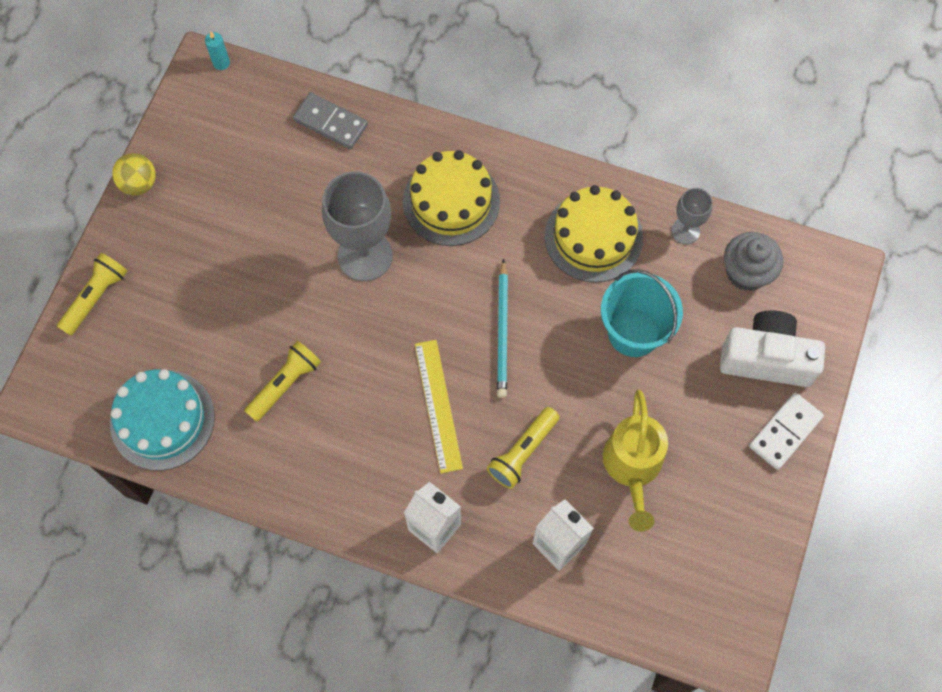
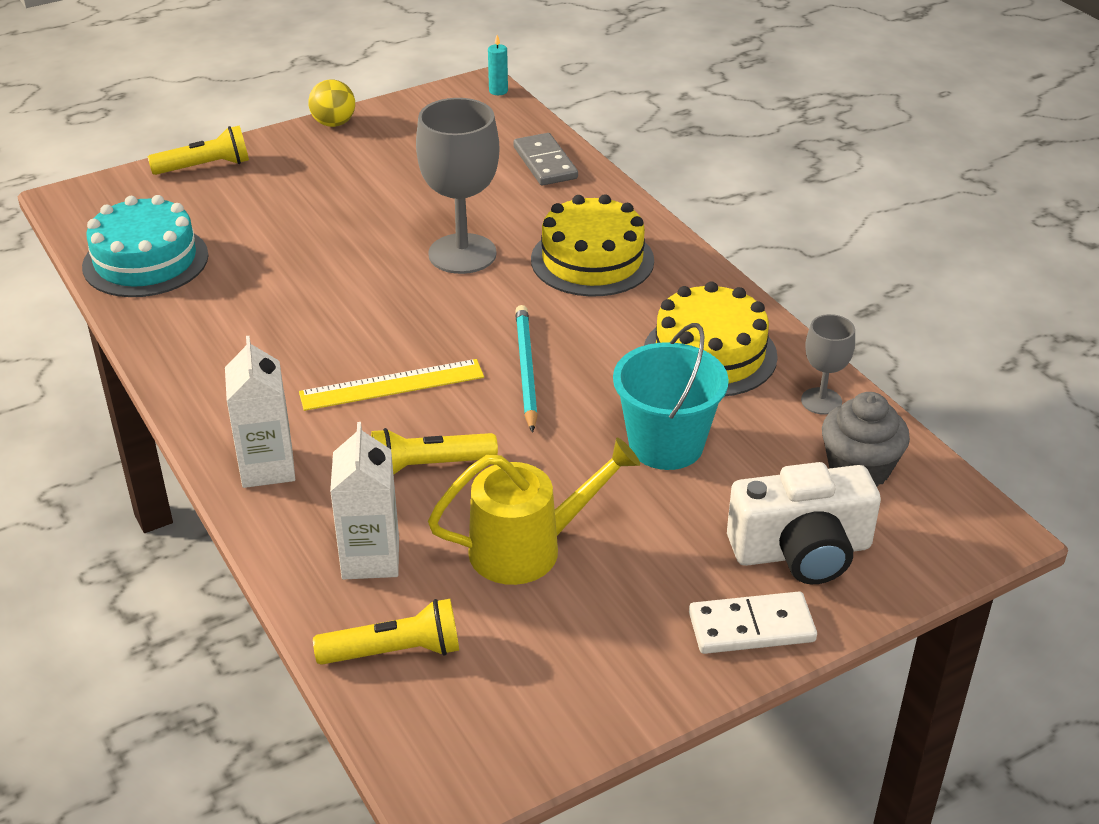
camera: 40 degrees right, 30 degrees down
(285, 384) = (276, 295): yellow flashlight -> yellow flashlight (394, 651)
(438, 405) = (392, 385): yellow ruler -> yellow ruler turned 45 degrees clockwise
(502, 331) = (526, 369): turquoise pencil -> turquoise pencil turned 135 degrees clockwise
(632, 468) = (529, 548): yellow watering can -> yellow watering can turned 150 degrees counterclockwise
(766, 358) = (801, 551): white camera -> white camera turned 120 degrees clockwise

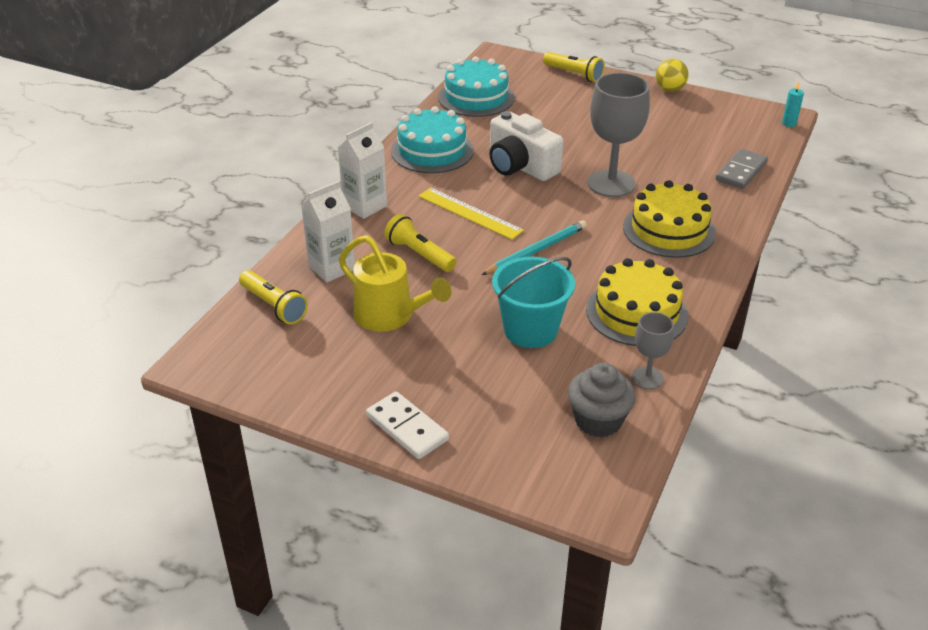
camera: 55 degrees right, 0 degrees up
(217, 352) = (432, 151): none -> turquoise cake
(801, 551) = (493, 424): white camera -> white camera (520, 166)

